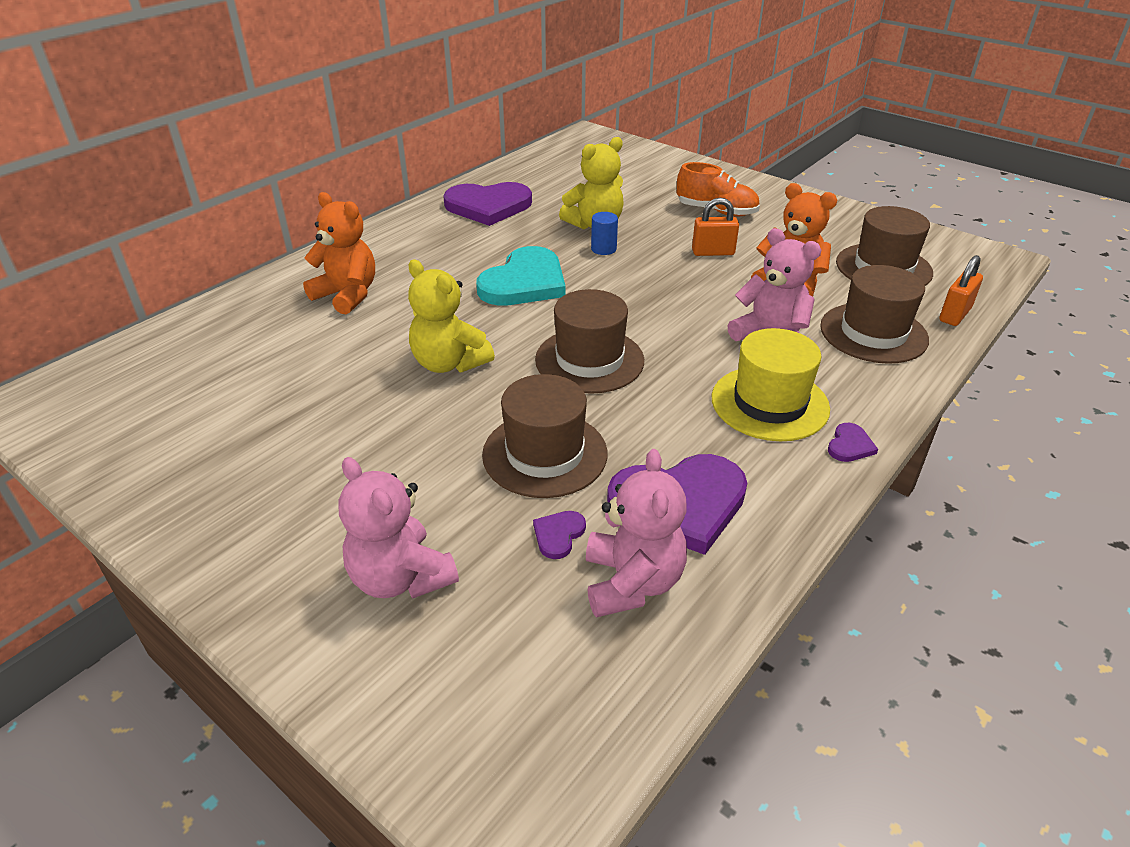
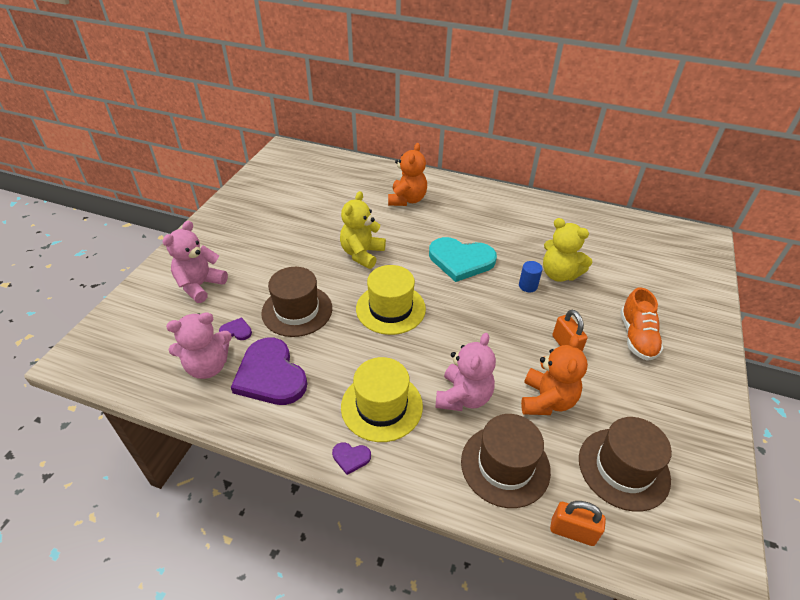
camera: 70 degrees right, 5 degrees up
(488, 206) = (545, 220): purple heart -> none
(589, 360) = (390, 308): brown hat -> yellow hat

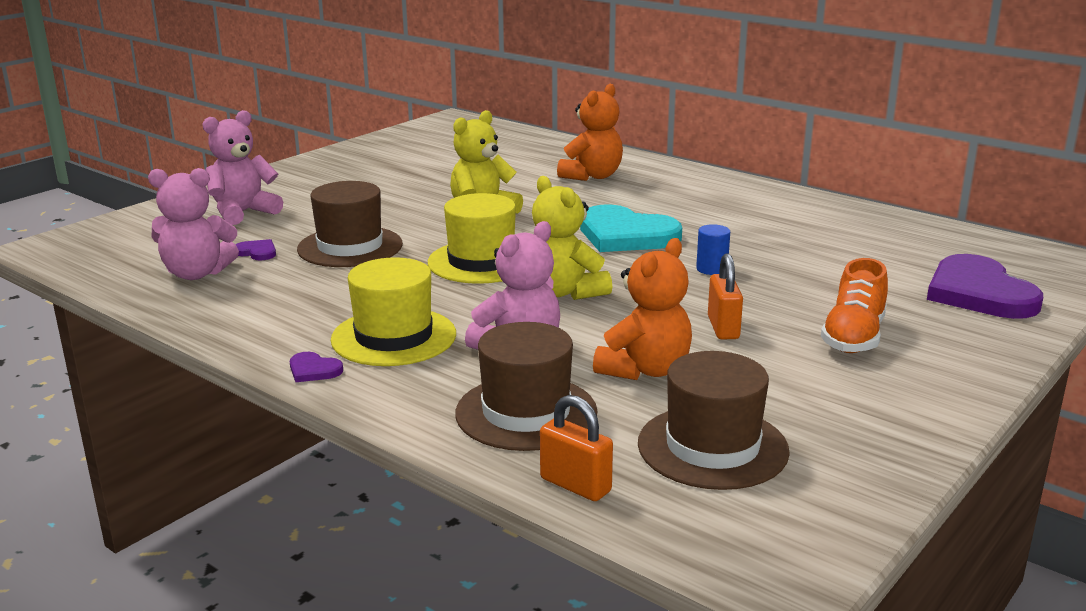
camera: 20 degrees right, 20 degrees down
(270, 375) = (268, 291): purple heart -> purple heart (979, 293)
(559, 274) = (774, 265): yellow teddy bear -> yellow teddy bear (565, 292)

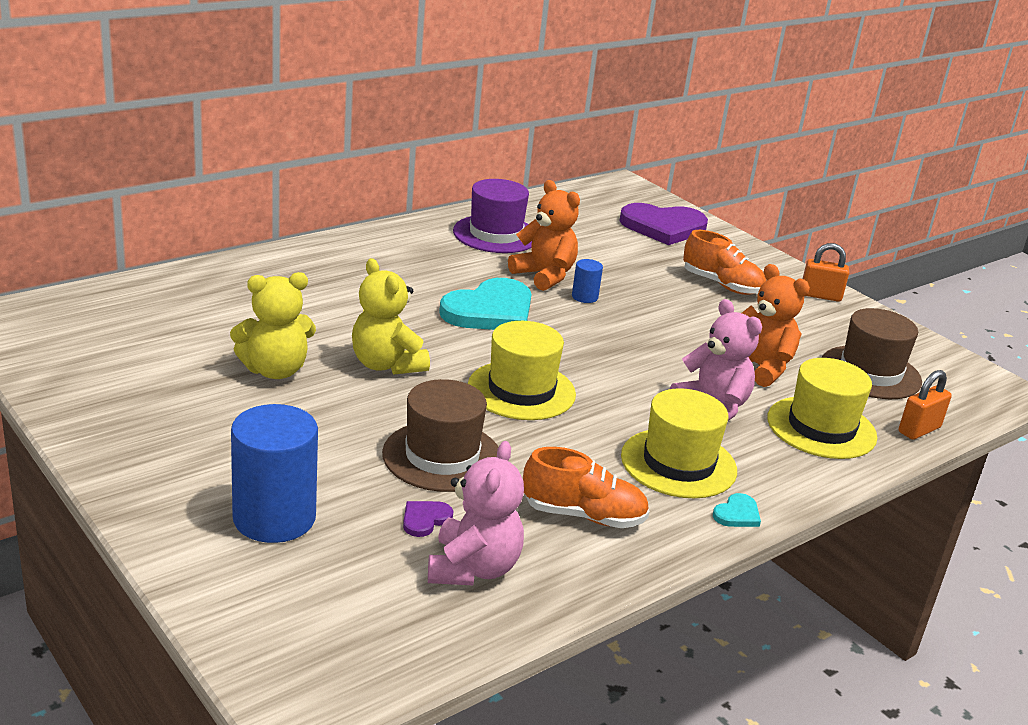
camera: 80 degrees left, 5 degrees up
(243, 213) = (274, 518): pink teddy bear -> blue cylinder
(283, 304) = (583, 515): none -> orange shoe
(313, 370) = (737, 514): purple heart -> turquoise heart
(526, 413) = (821, 428): brown hat -> yellow hat
(565, 292) = (608, 366): yellow teddy bear -> yellow teddy bear (275, 370)
(592, 176) = (315, 287): orange teddy bear -> orange teddy bear (544, 276)
(723, 328) = (696, 322): orange padlock -> orange padlock (820, 296)
(805, 219) = (496, 234): none -> purple hat

